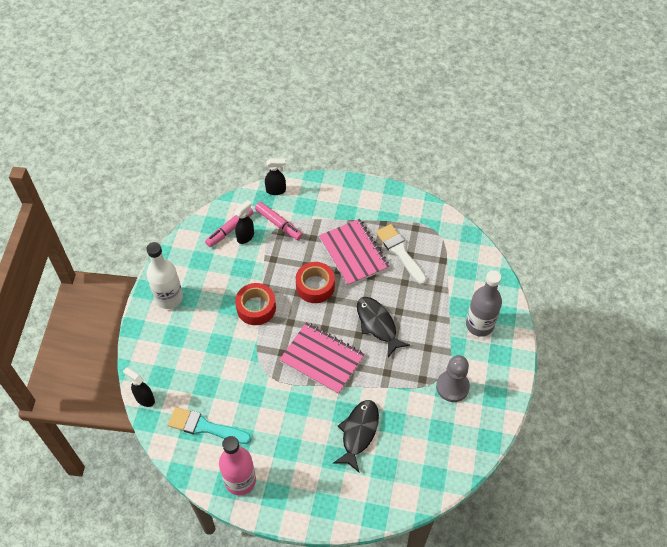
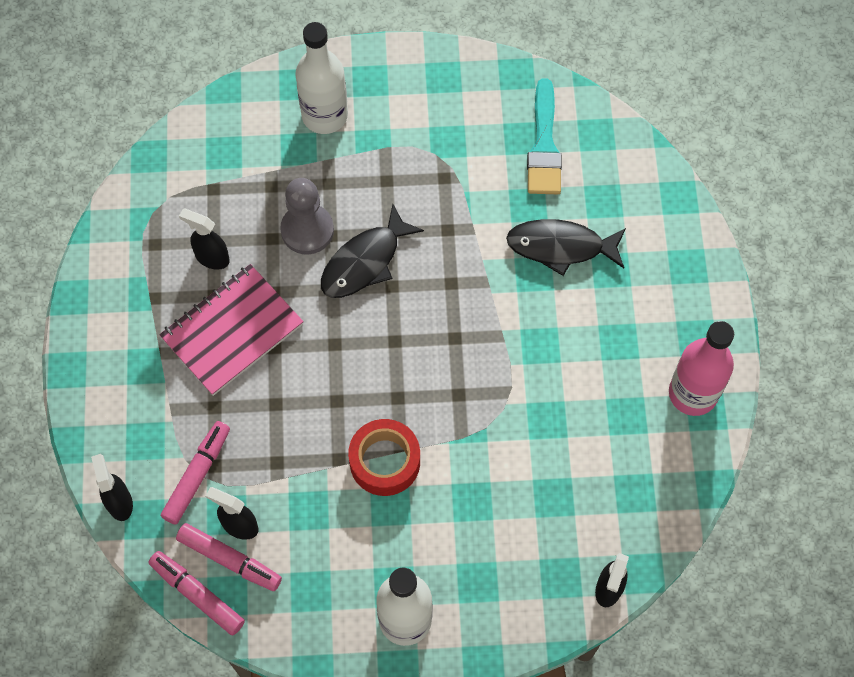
camera: 105 degrees left, 10 degrees up
(205, 427) = (625, 474): turquoise brush -> turquoise brush (544, 145)
(217, 213) = (197, 595): none -> pink marker
(315, 286) = (316, 376): red tape -> none
(322, 359) = (452, 330): pink notebook -> none
(400, 252) = (212, 258): white brush -> black spray bottle
(452, 387) = (444, 134): grey pawn -> grey pawn (307, 230)
(479, 325) = (324, 115): grey bottle -> white bottle

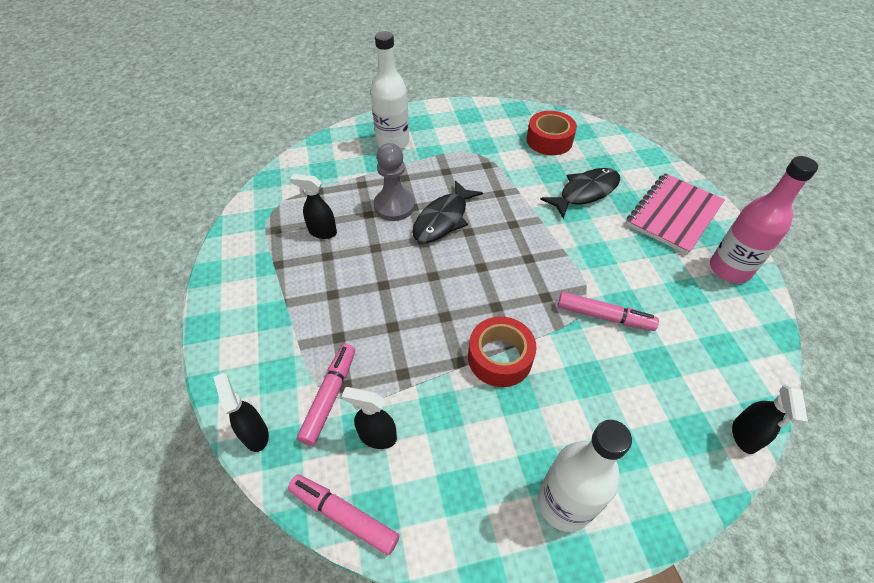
camera: 10 degrees left, 15 degrees down
(229, 559) = (372, 472): pink marker -> pink marker (604, 316)
(232, 331) = (346, 278): pink notebook -> pink notebook (673, 214)
(544, 145) = (549, 140): turquoise brush -> red tape
(561, 247) = (585, 192): black fish -> black fish turned 150 degrees clockwise

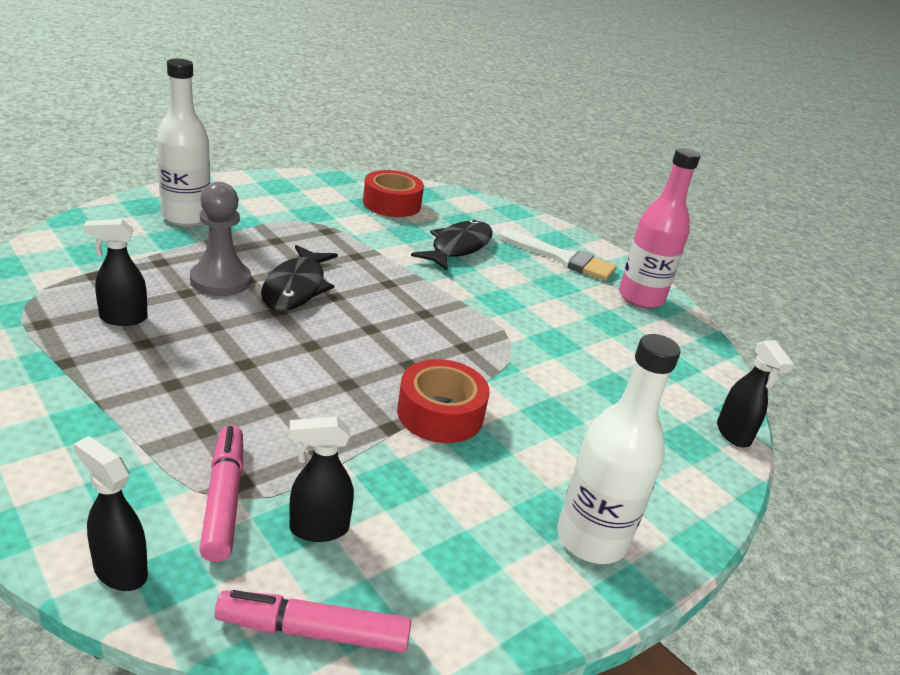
camera: 30 degrees left, 20 degrees down
(604, 316) = (538, 355): pink marker -> none
(673, 214) = (561, 258): pink notebook -> white brush

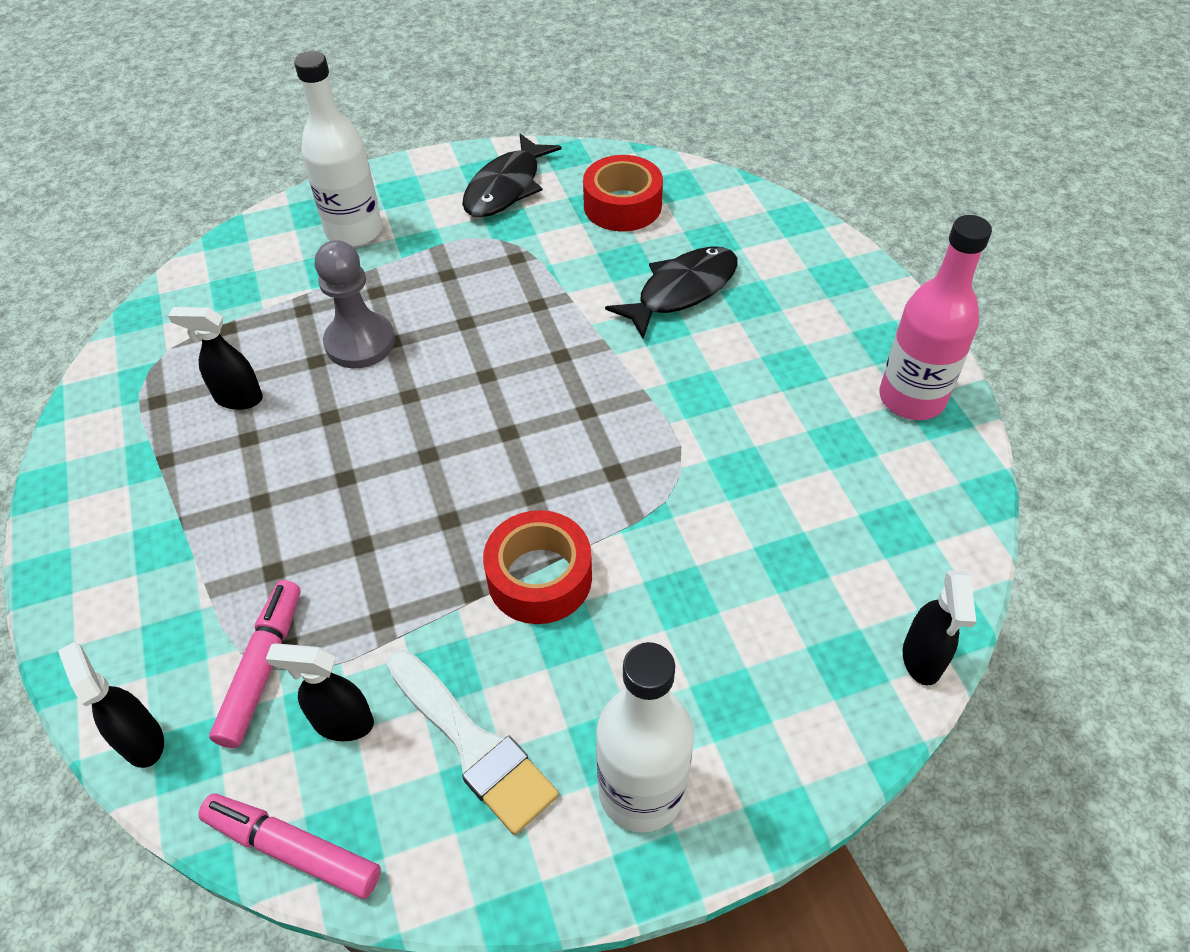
camera: 25 degrees right, 20 degrees up
(296, 288) = (443, 358): black fish -> black fish (506, 187)
(561, 258) = (825, 315): white brush -> white brush (473, 744)

